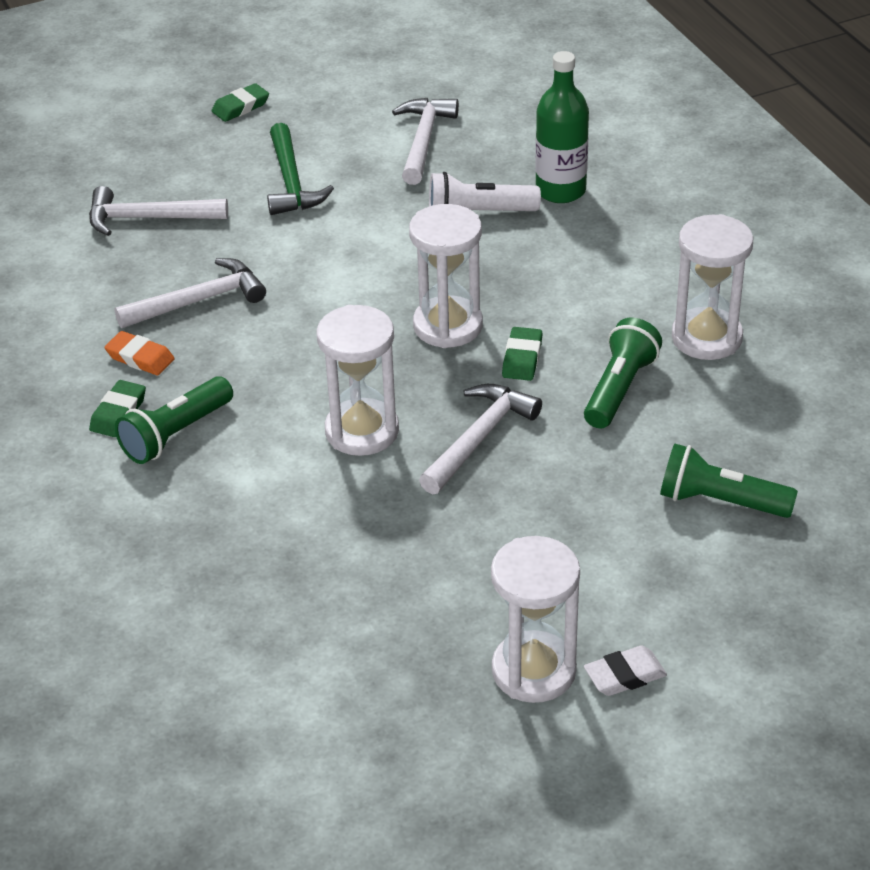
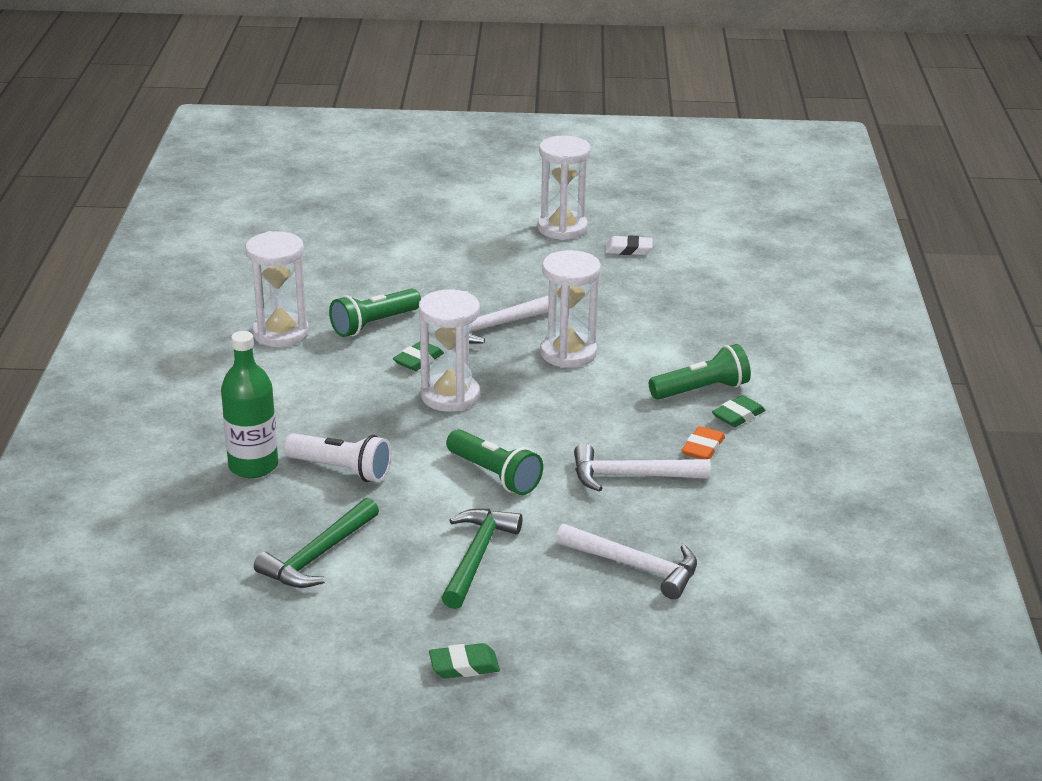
camera: 155 degrees left, 10 degrees down
(140, 358) = (703, 448): orange eraser -> orange eraser turned 60 degrees clockwise
(423, 141) = (318, 555): white hammer -> green hammer
(625, 675) = (516, 215): white eraser -> white eraser (628, 249)
(720, 501) = (383, 258): green flashlight -> green flashlight (494, 475)

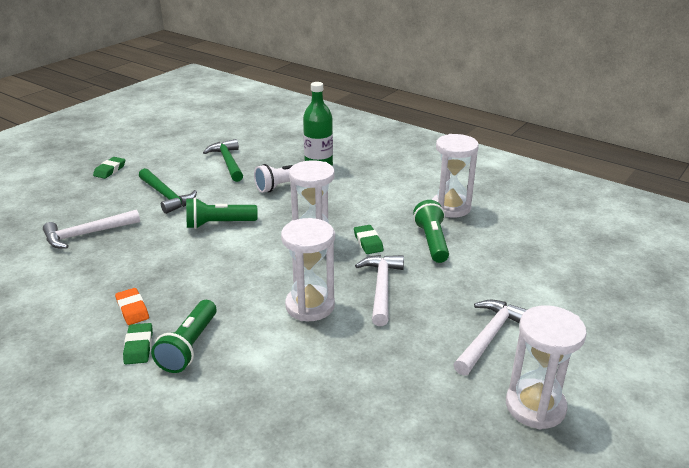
camera: 125 degrees right, 0 degrees up
(628, 249) = (455, 432): white eraser -> none
(631, 476) = (151, 267): white hammer -> white hammer (489, 336)

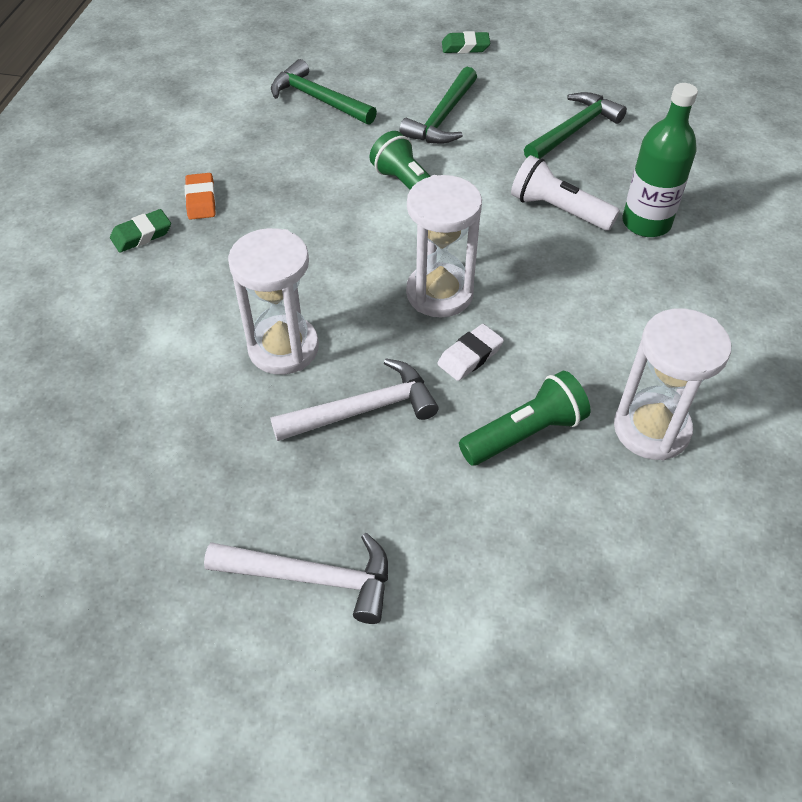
camera: 65 degrees right, 20 degrees up
(87, 234) = (318, 99): white hammer -> green hammer
(132, 309) = (201, 200): orange eraser -> orange eraser turned 45 degrees counterclockwise
(189, 346) = (158, 273): green flashlight -> none
(368, 242) = (470, 356): green eraser -> white eraser
(535, 406) = (177, 676): white hourglass -> none

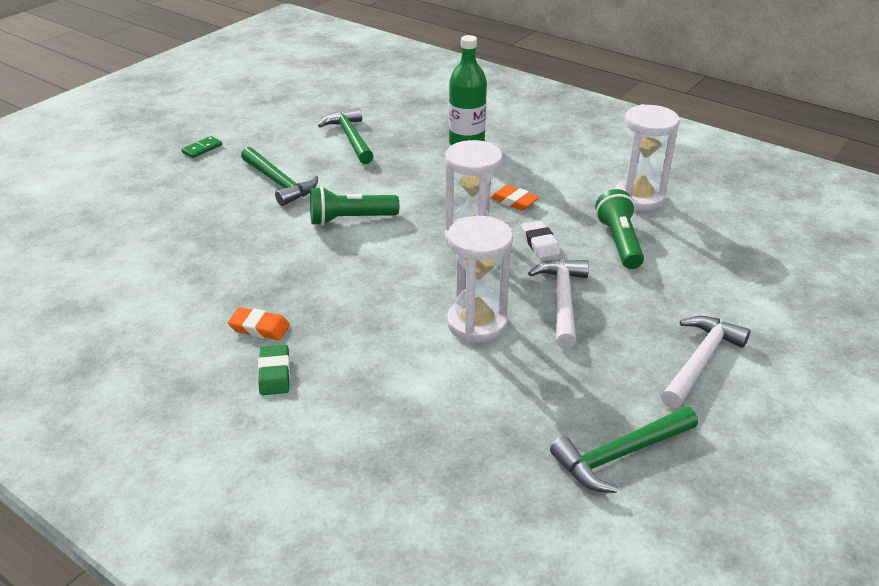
camera: 65 degrees left, 15 degrees down
(318, 99) = (188, 232): green hammer -> green hammer (620, 455)
(465, 47) = (202, 149): green eraser -> green domino
(545, 306) = (514, 201): none -> orange eraser
(558, 210) = (427, 169): white flashlight -> none

